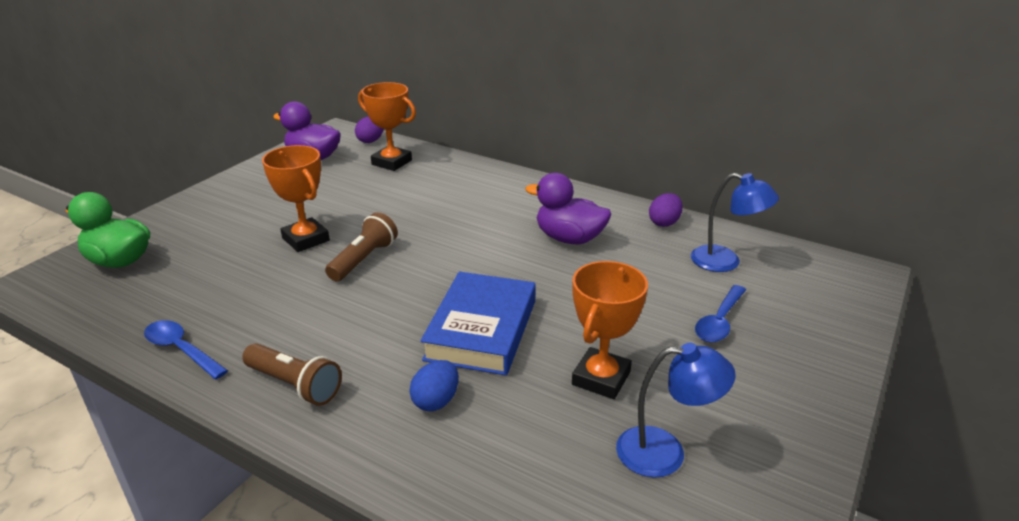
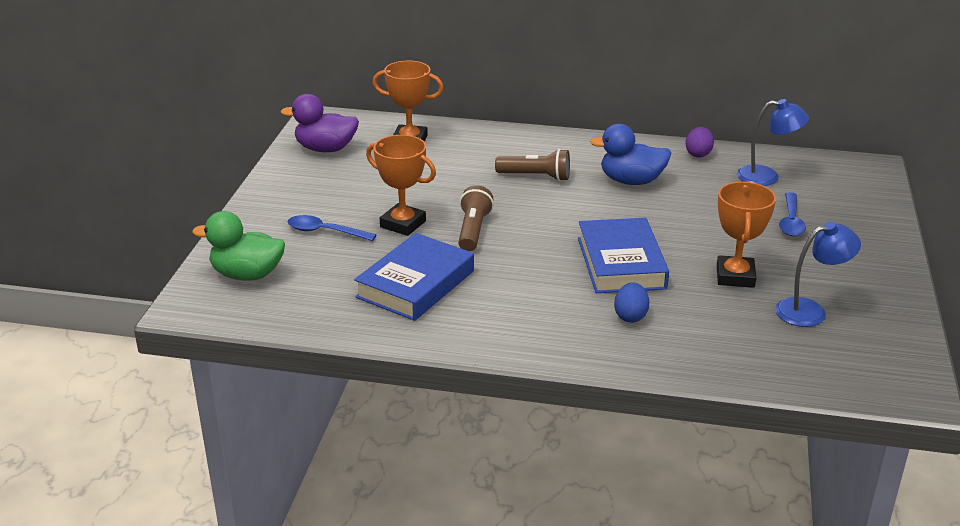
camera: 20 degrees left, 0 degrees up
(181, 350) = (393, 327): blue spoon -> blue spoon (325, 232)
(252, 305) = (415, 284): none -> blue book
(295, 385) = (514, 329): brown flashlight -> brown flashlight (536, 176)
(371, 141) = (366, 123): purple egg -> none
(569, 238) = (631, 181): purple duck -> blue duck

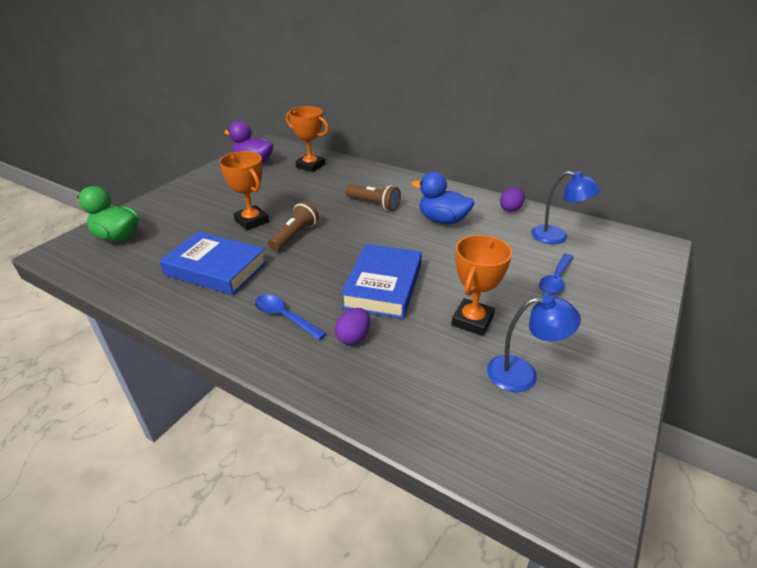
camera: 20 degrees right, 5 degrees up
(325, 232) = (196, 216): blue spoon -> blue spoon (284, 317)
(415, 284) = (216, 269): blue book -> blue book turned 60 degrees clockwise
(630, 316) = (353, 337): blue egg -> purple egg

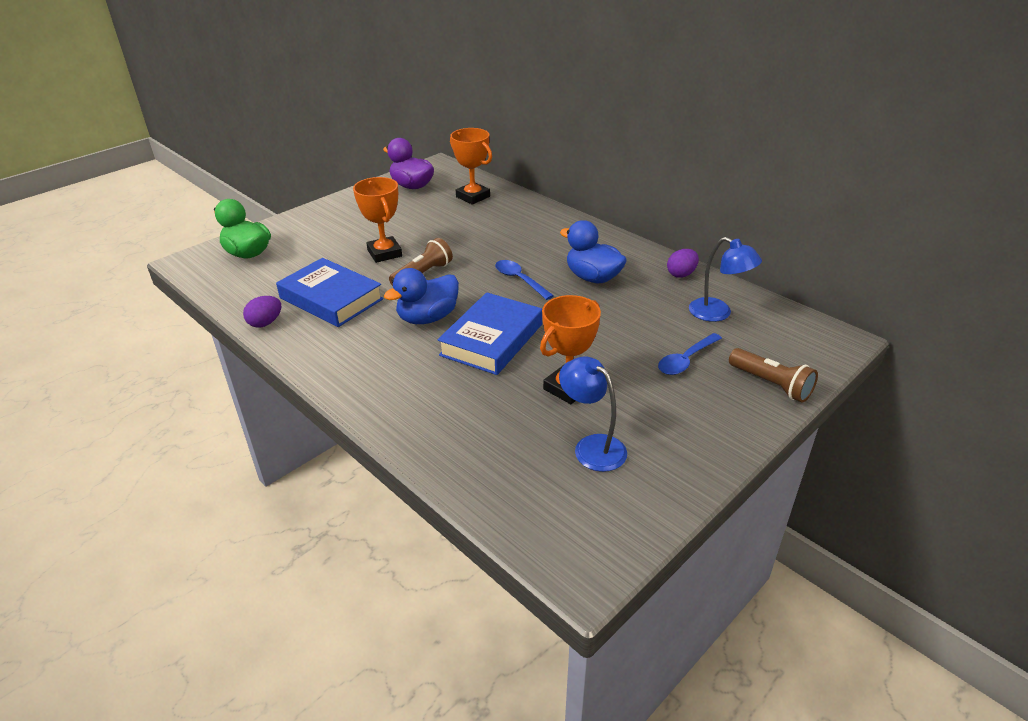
camera: 15 degrees right, 0 degrees up
(284, 317) = (379, 355): blue spoon -> blue spoon (519, 280)
(316, 274) = (427, 318): none -> blue duck
(353, 337) = (438, 385): purple egg -> purple egg (265, 323)
(374, 204) = (524, 250): brown flashlight -> brown flashlight (771, 384)
(522, 374) = (592, 446): blue lamp -> blue lamp turned 150 degrees counterclockwise

